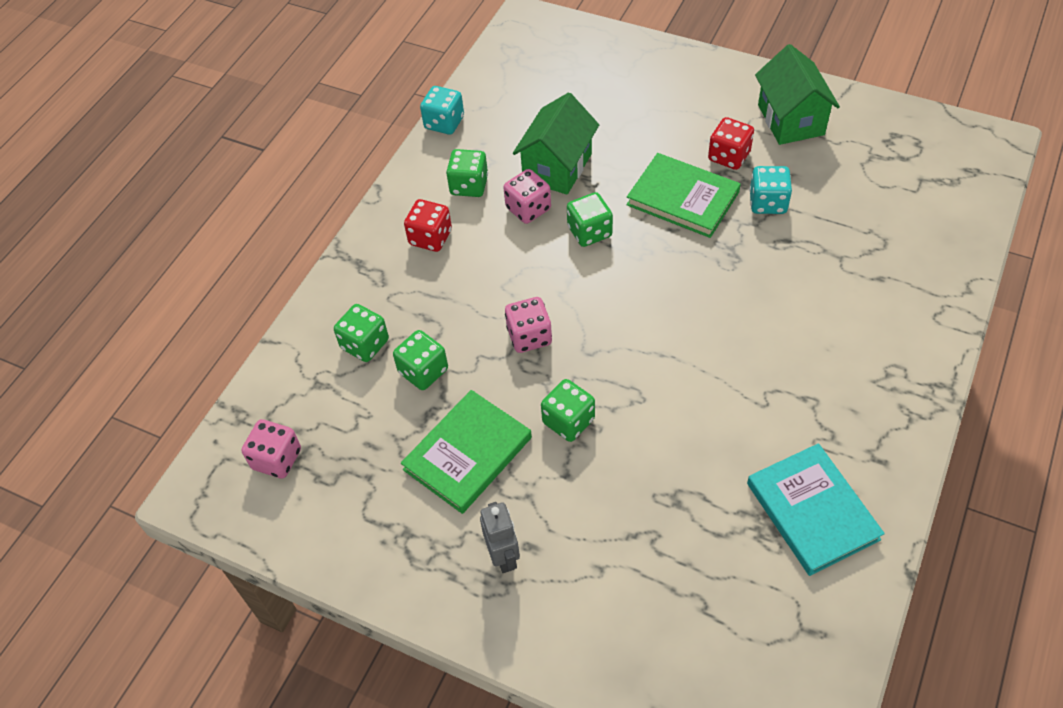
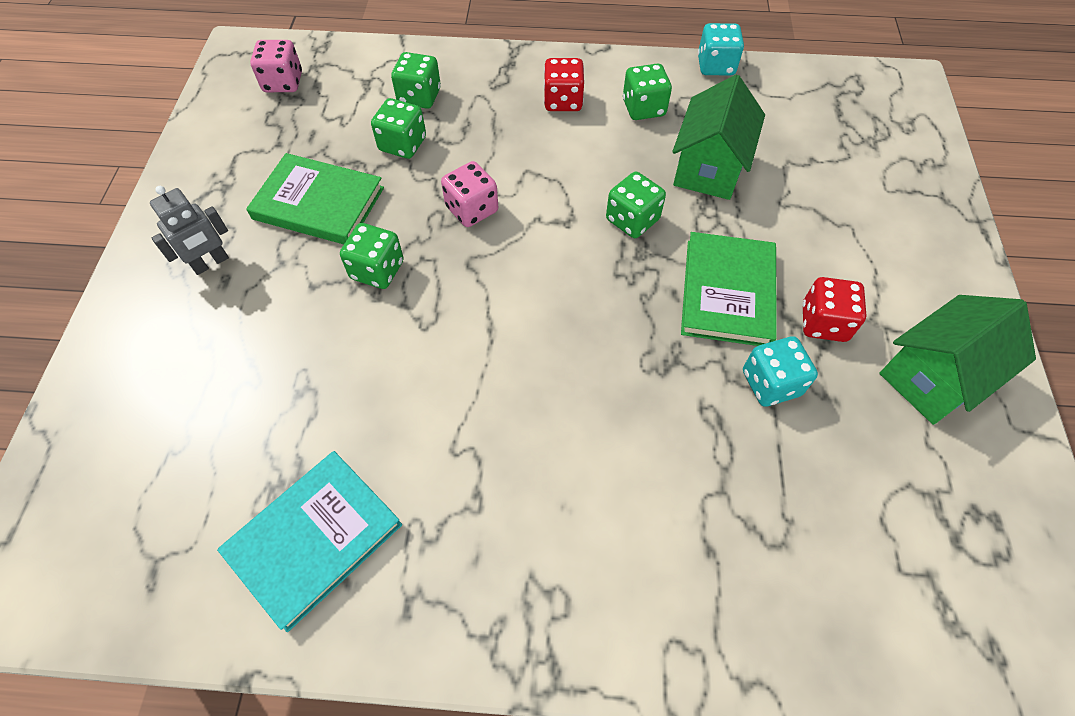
camera: 65 degrees right, 5 degrees up
(528, 209) = (637, 161): pink dice -> none
(557, 167) = (708, 168): green house -> green house turned 75 degrees counterclockwise

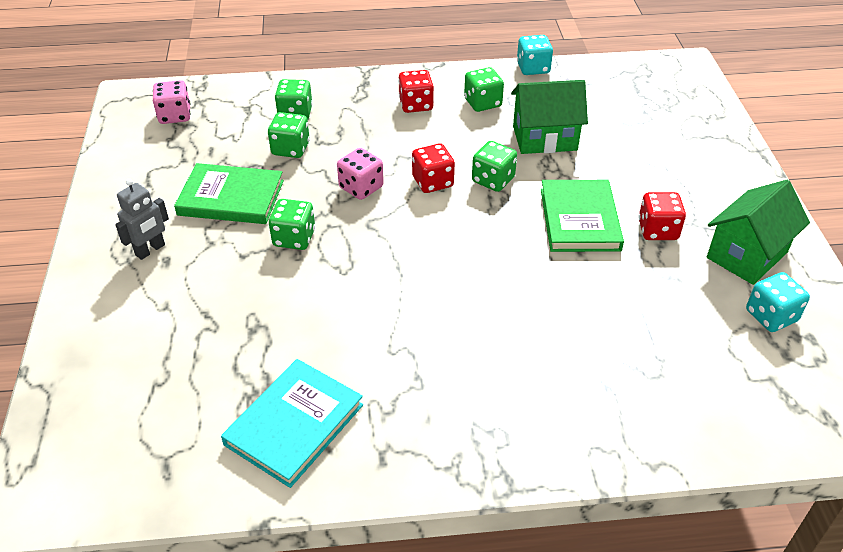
camera: 10 degrees left, 15 degrees down
(558, 213) = (432, 182): none -> red dice
(708, 168) = (544, 138): green house -> green house turned 75 degrees clockwise
(770, 383) = (627, 274): turquoise dice -> turquoise dice (771, 316)

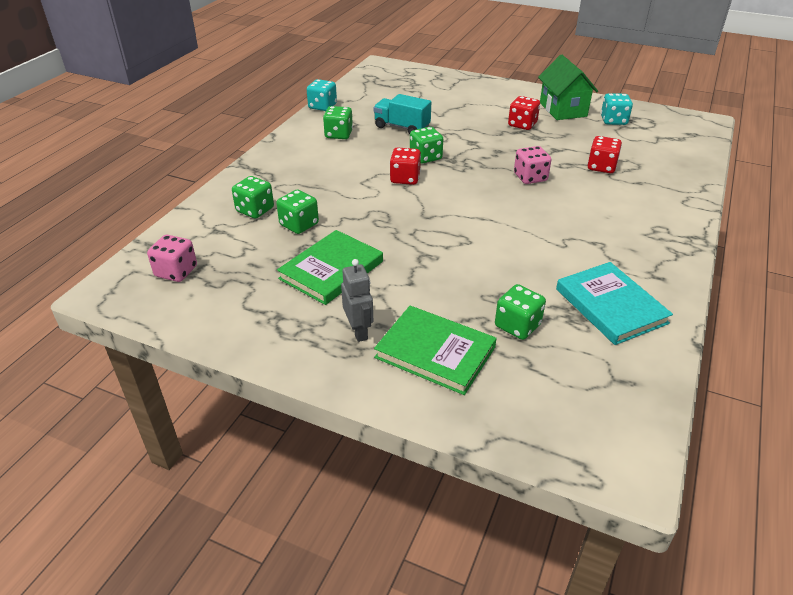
camera: 60 degrees left, 5 degrees down
(294, 238) = (412, 253): green dice -> green dice (517, 325)
(361, 187) = (381, 207): pink dice -> pink dice (530, 177)
(416, 105) = (309, 158): red dice -> red dice (601, 167)
(544, 138) = (402, 127): green house -> turquoise truck
(579, 219) = (491, 143): green book -> green book (435, 352)

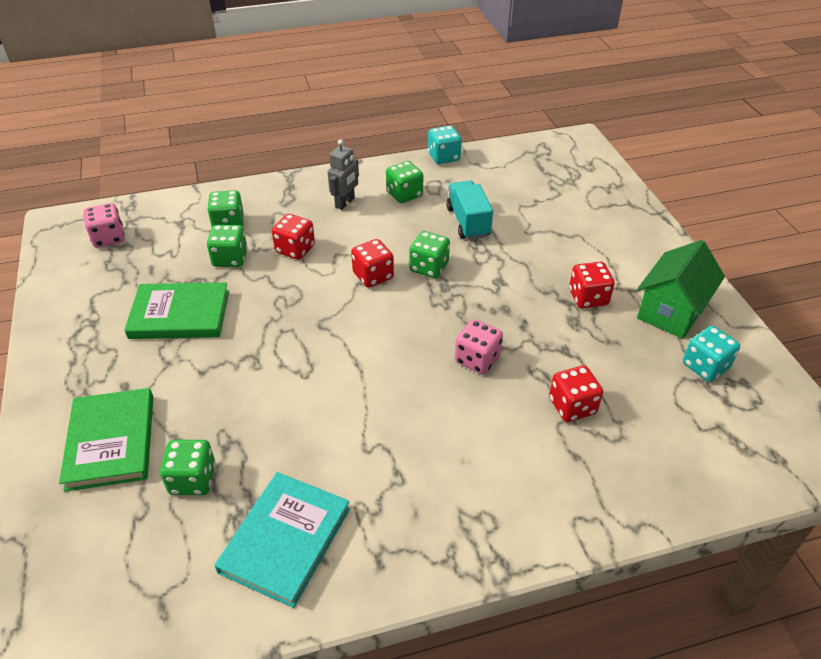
camera: 50 degrees right, 5 degrees up
(331, 195) = (295, 249): none -> red dice
(359, 331) = (107, 378): grey robot -> grey robot (345, 203)

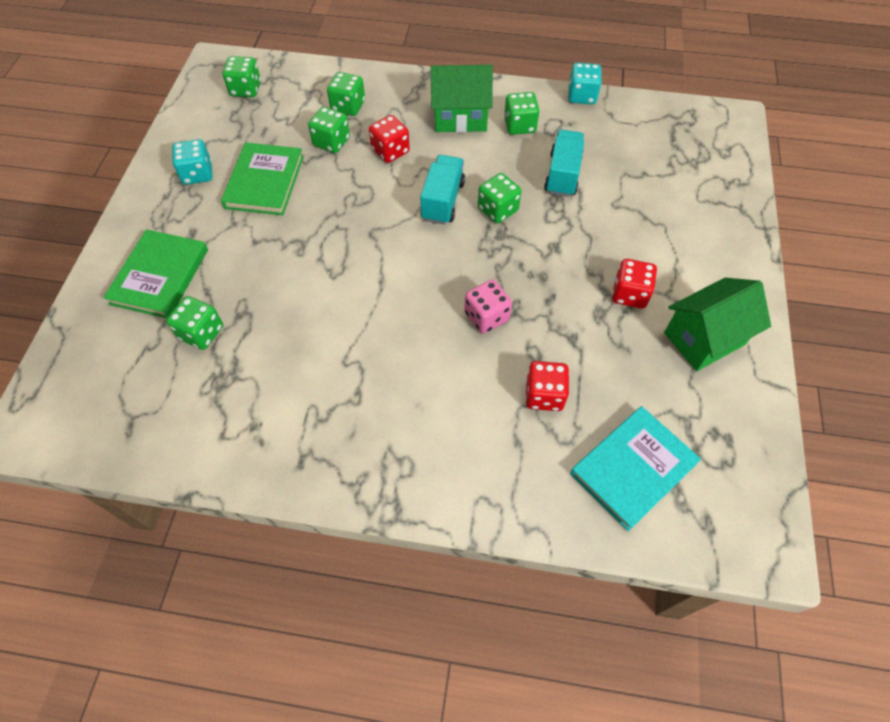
camera: 25 degrees right, 15 degrees up
(108, 238) = (246, 89): pink dice -> green dice
(180, 314) = (265, 182): green book -> green book turned 75 degrees clockwise
(285, 540) = (242, 412): turquoise book -> turquoise book (633, 468)
(345, 203) = (460, 117): grey robot -> green house
(373, 276) = (443, 201): red dice -> turquoise truck
(705, 366) = (699, 407): turquoise dice -> turquoise dice (197, 174)

